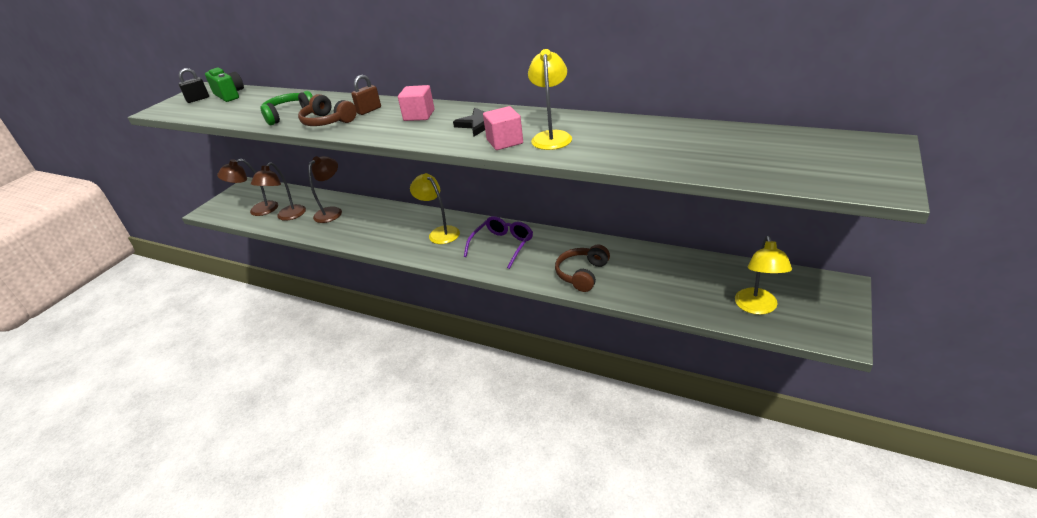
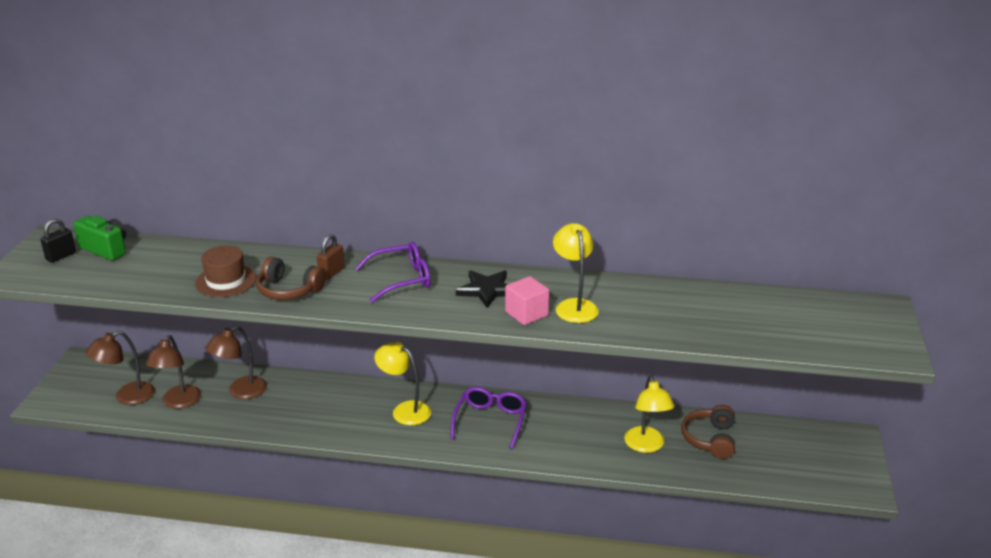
camera: 20 degrees left, 5 degrees down
(289, 115) = (226, 281): green headphones -> brown hat
(332, 212) = (241, 392): brown lamp -> brown lamp turned 150 degrees counterclockwise
(419, 115) = (402, 279): pink cube -> purple glasses
(582, 274) = (596, 448): brown headphones -> brown headphones (710, 439)
(757, 307) = (784, 467): yellow lamp -> yellow lamp (646, 446)

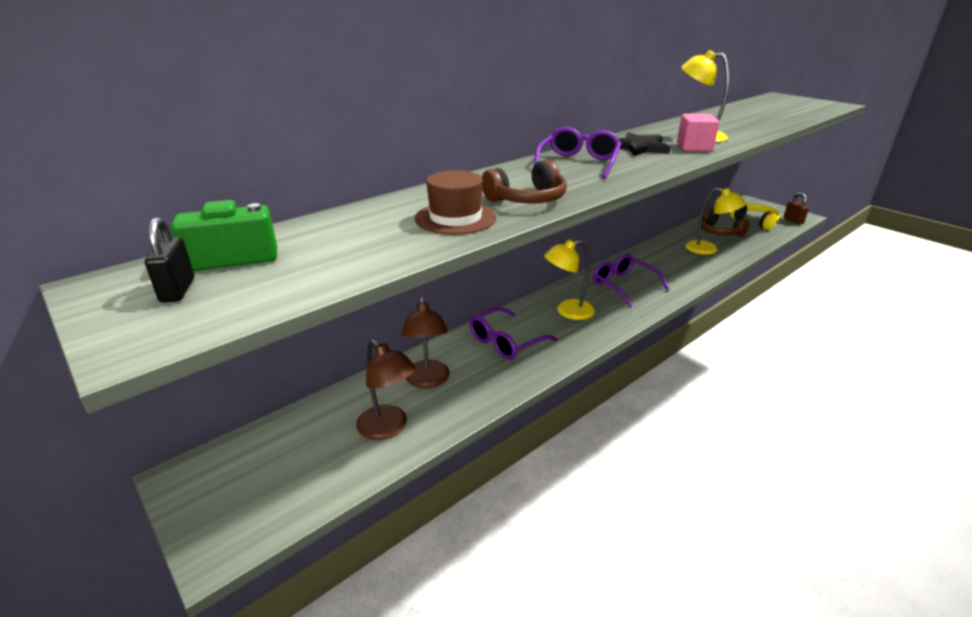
camera: 50 degrees left, 0 degrees up
(127, 397) = (320, 465): brown lamp -> none
(324, 401) = (506, 342): none -> purple glasses
(331, 273) = (522, 179): brown padlock -> brown padlock (793, 221)
(784, 457) = (755, 222): none -> yellow headphones

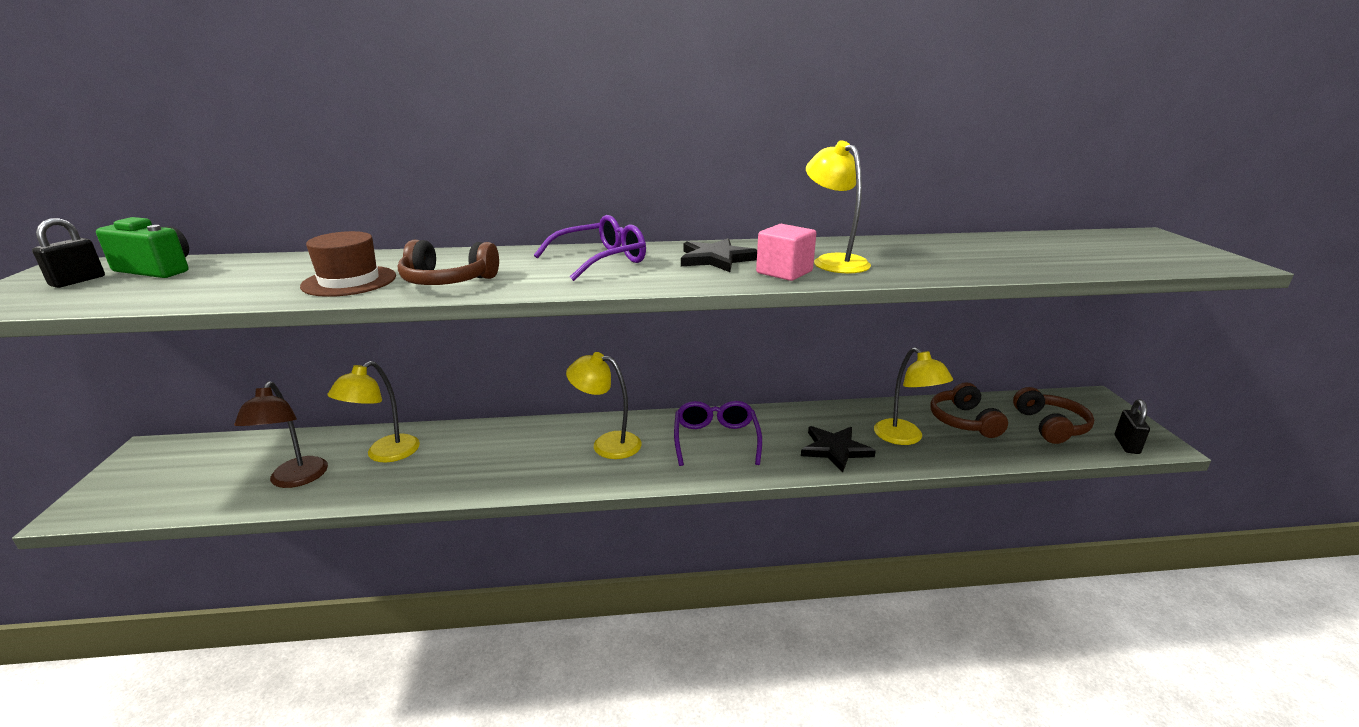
camera: 35 degrees right, 5 degrees down
(427, 381) = (385, 454): brown lamp -> yellow lamp
(506, 342) = (500, 448): purple glasses -> none
(688, 267) = (835, 449): none -> black star
(755, 222) = (1050, 426): yellow headphones -> brown headphones
(793, 221) = (1126, 445): brown padlock -> black padlock

